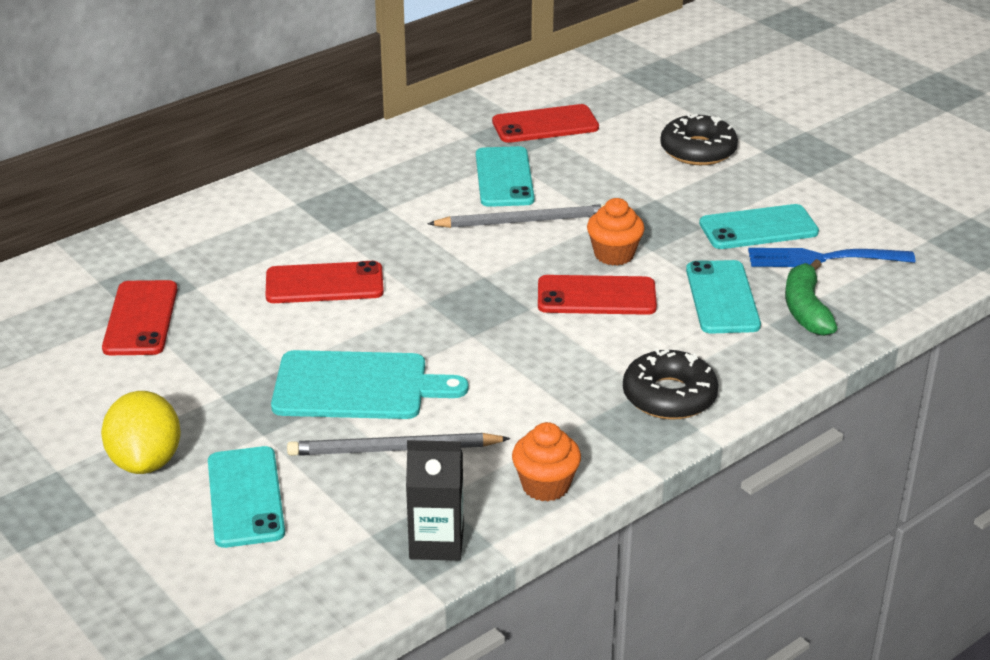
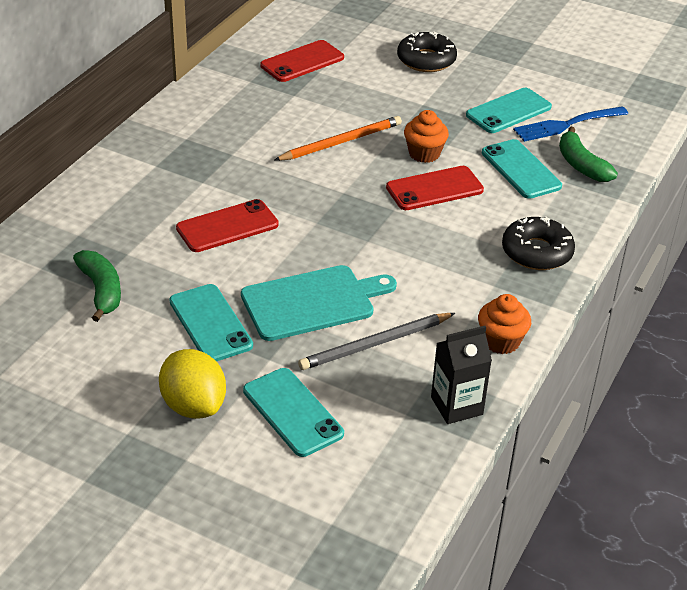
camera: 25 degrees left, 5 degrees up
(141, 319) = (101, 290): red phone -> green banana
(504, 177) = (302, 110): turquoise phone -> turquoise phone (210, 323)
(523, 221) = (341, 142): grey pencil -> orange pencil

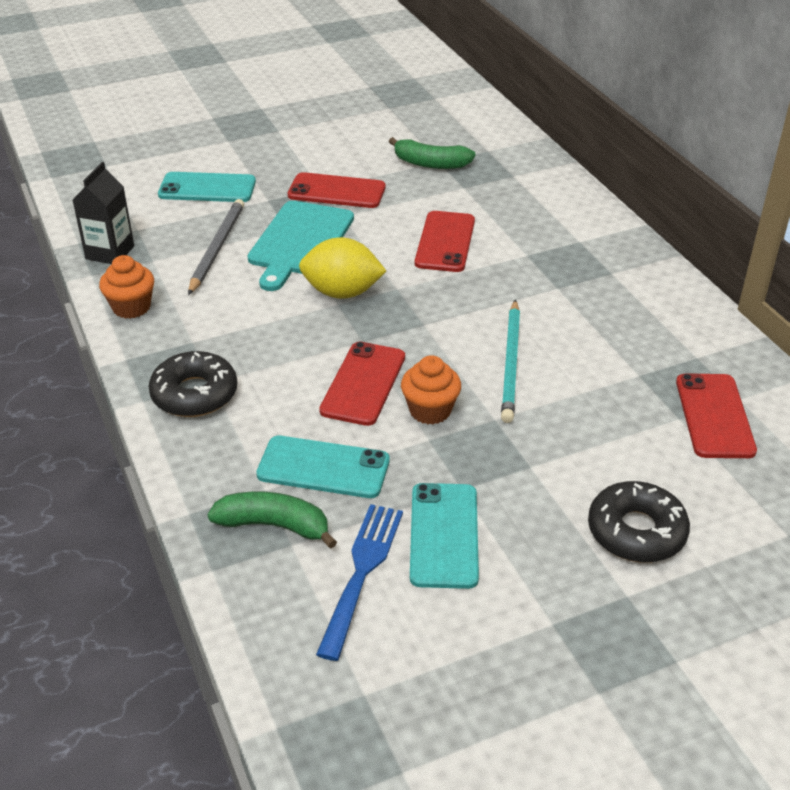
camera: 130 degrees right, 0 degrees up
(193, 405) = (267, 157): yellow lemon -> yellow lemon (342, 292)
(210, 323) = (336, 191): turquoise phone -> red phone
(341, 142) = (511, 363): orange pencil -> turquoise pencil

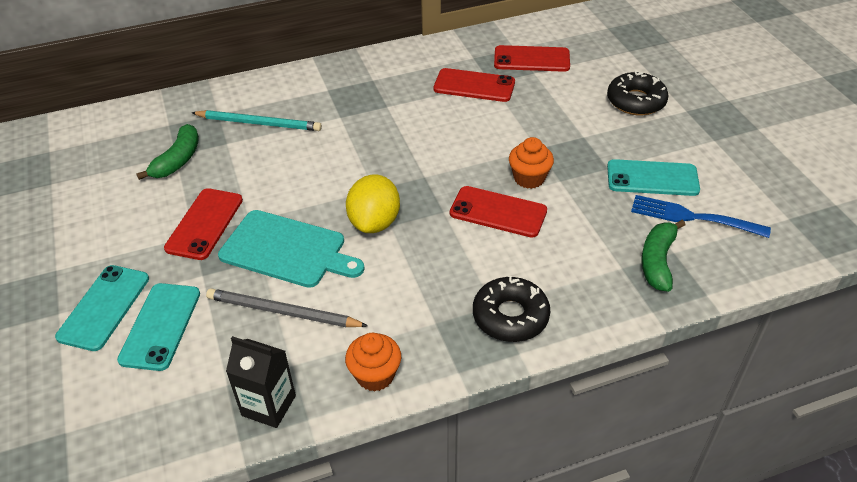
camera: 85 degrees left, 5 degrees up
(323, 467) = (594, 235): turquoise phone -> turquoise phone (104, 307)
(445, 242) = (311, 158): red phone -> red phone (474, 86)
(511, 363) = (476, 136): turquoise pencil -> turquoise pencil (259, 123)

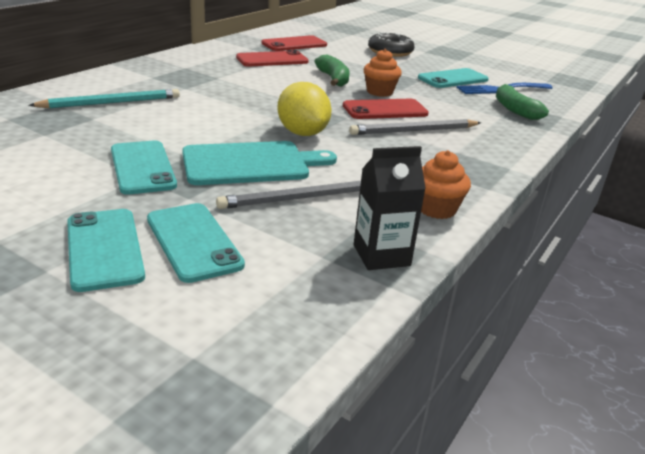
camera: 40 degrees left, 15 degrees down
(177, 160) = (51, 137): green banana -> green banana (333, 79)
(205, 224) = (142, 167): red phone -> turquoise phone
(488, 257) = (414, 131): none -> grey pencil
(510, 316) = (475, 153): black donut -> none

